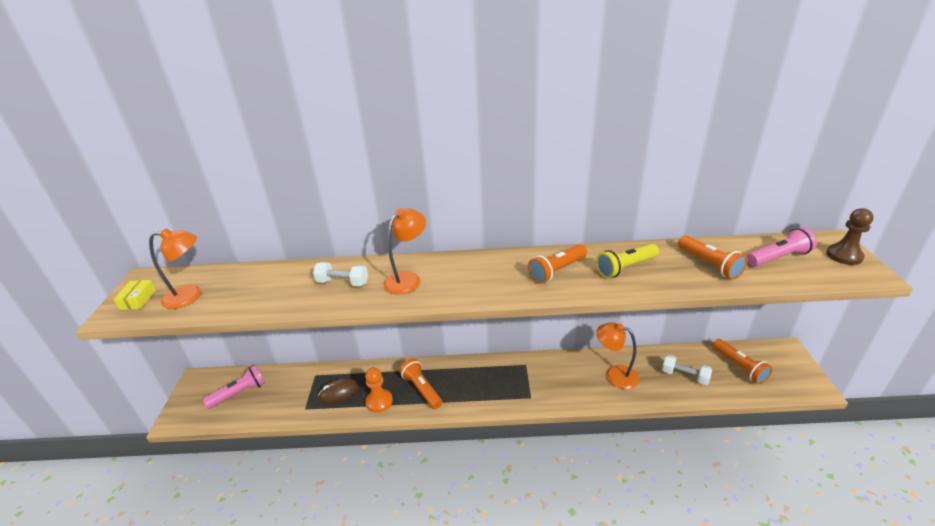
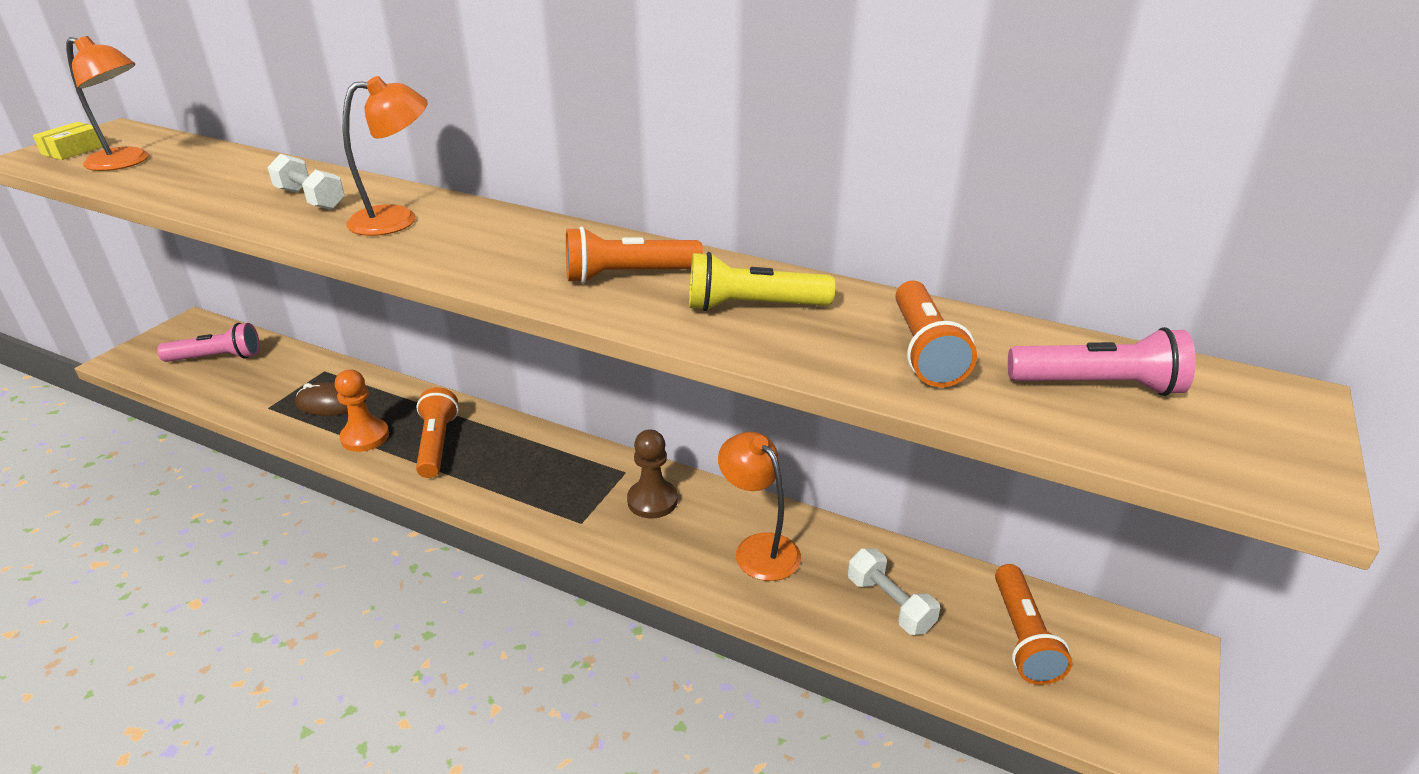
camera: 25 degrees right, 0 degrees up
(844, 256) = (1272, 431): brown pawn -> brown pawn (652, 500)

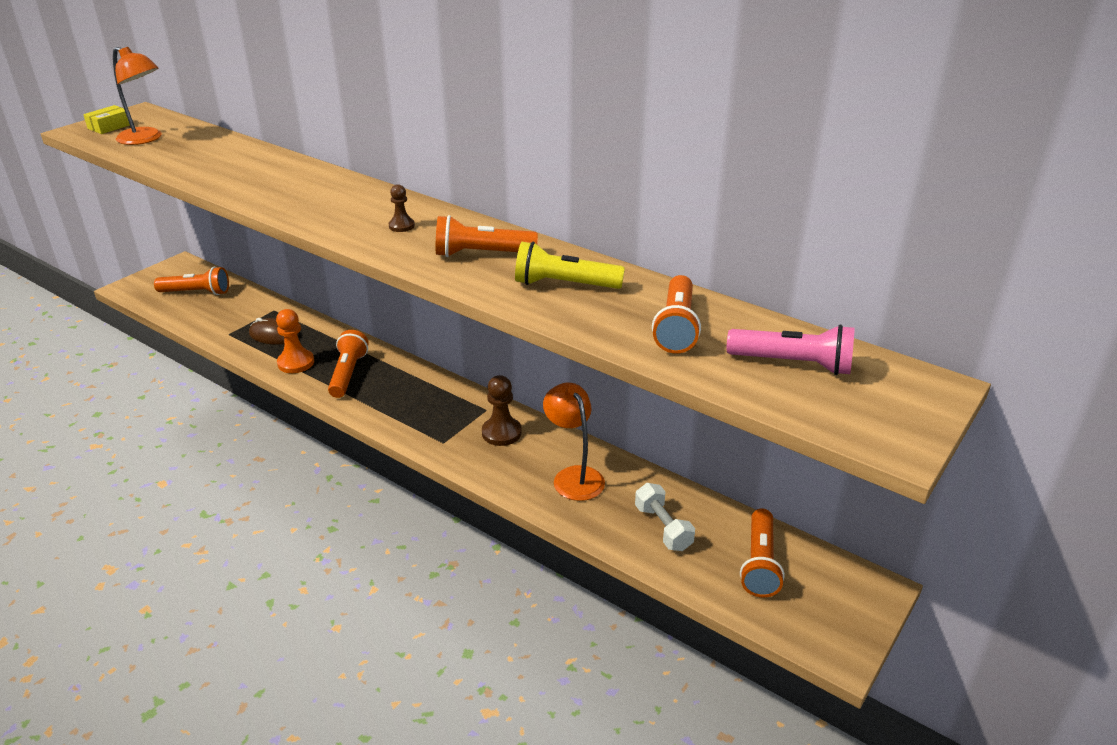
camera: 10 degrees right, 0 degrees up
(217, 358) = (196, 292): pink flashlight -> orange flashlight
(310, 199) = (270, 177): white dumbbell -> none
(397, 219) = (328, 198): orange lamp -> none
(508, 247) = (401, 226): none -> brown pawn

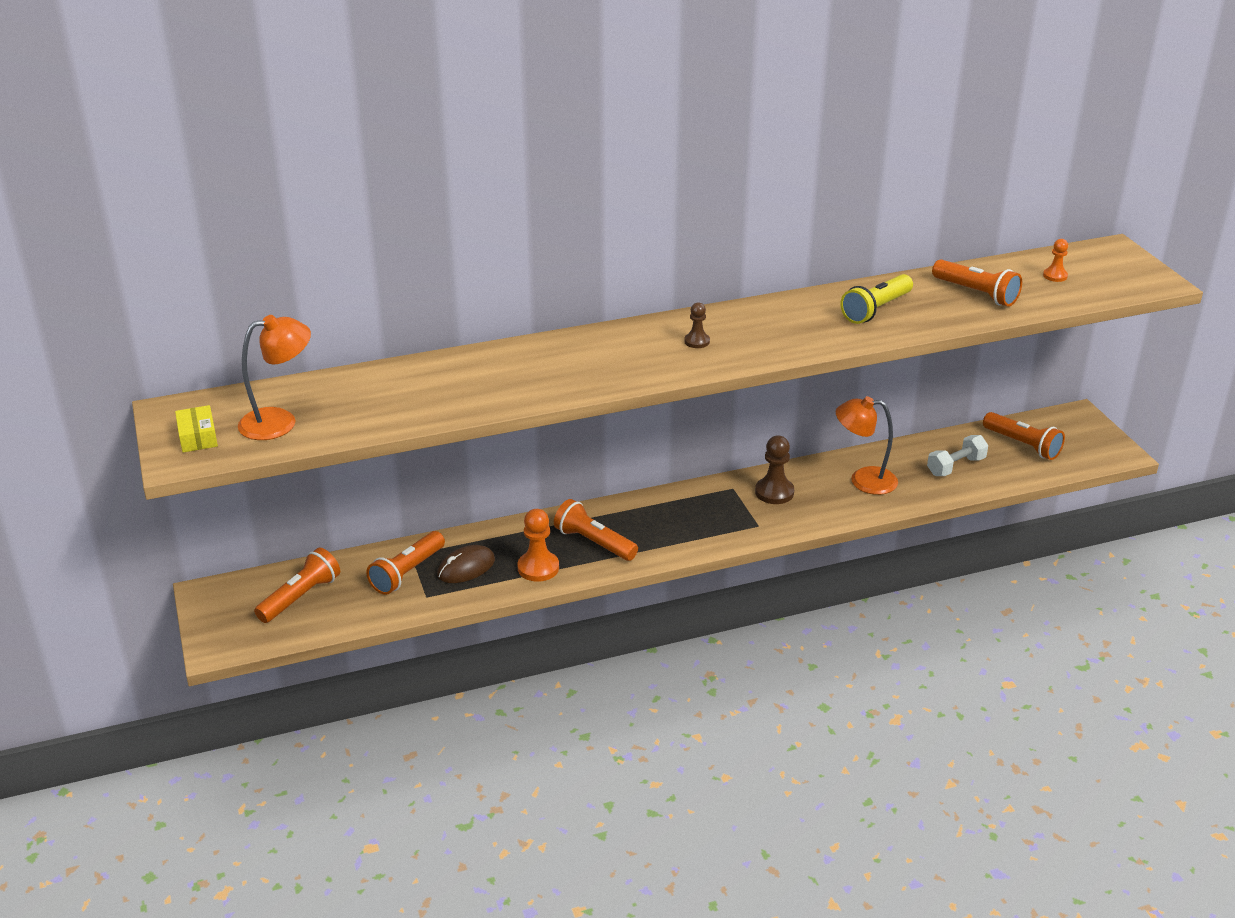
camera: 55 degrees left, 0 degrees up
(482, 254) = (790, 324): orange flashlight -> orange flashlight (407, 573)
(663, 528) = (956, 466): white dumbbell -> white dumbbell turned 45 degrees counterclockwise
(793, 364) = (1055, 276): pink flashlight -> orange pawn

